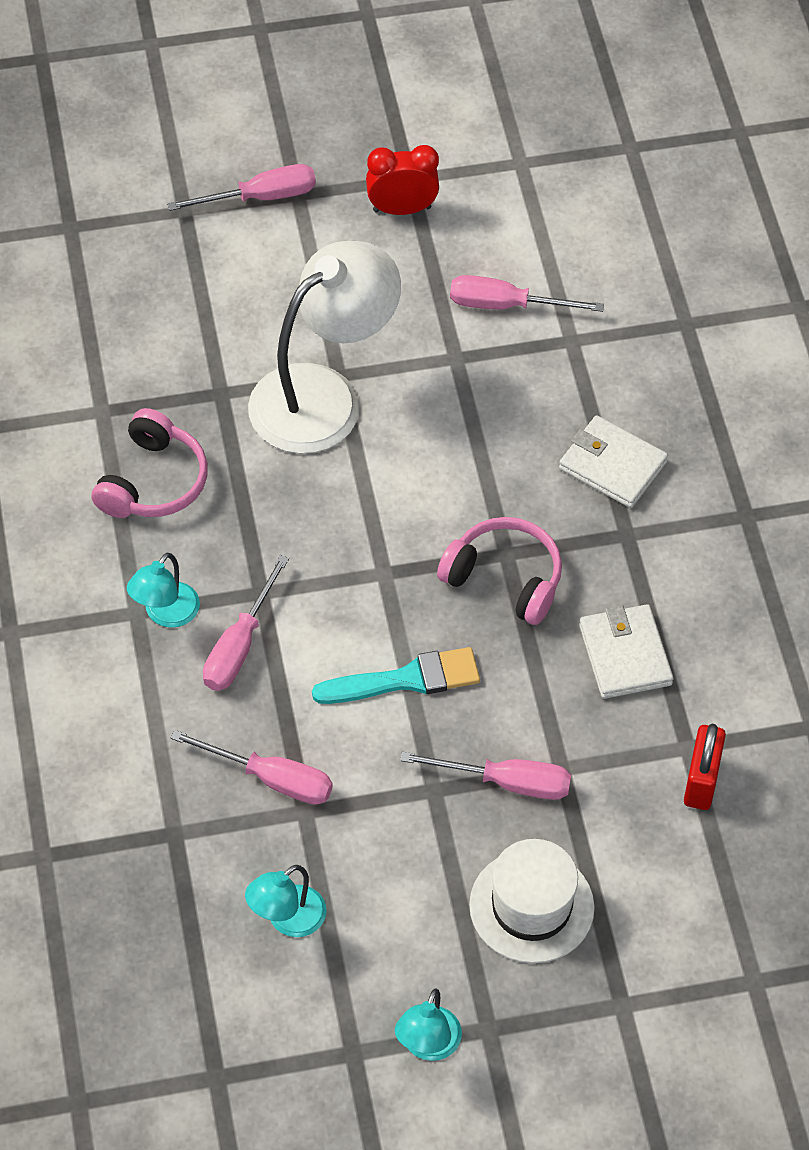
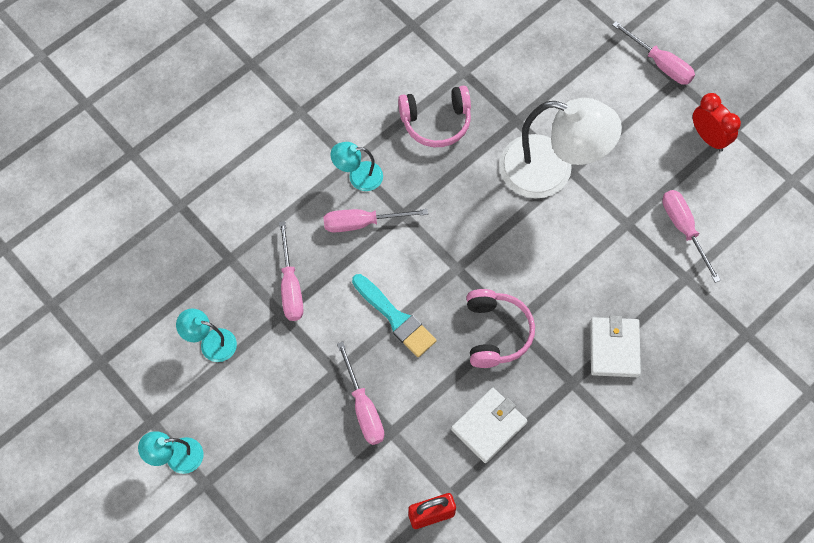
camera: 60 degrees right, 10 degrees up
(531, 906) = (293, 465): white hat -> none

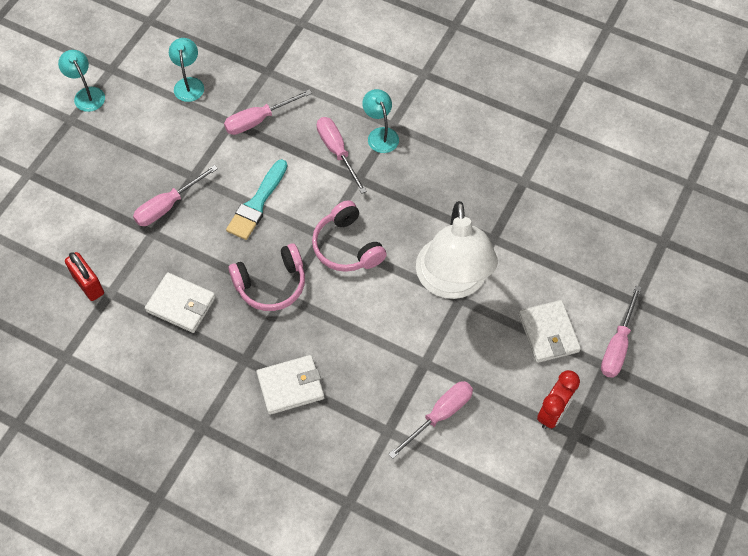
camera: 70 degrees right, 5 degrees down
(436, 122) = (461, 175): pink headphones -> pink headphones (347, 246)
(630, 112) = (548, 333): none -> white wallet

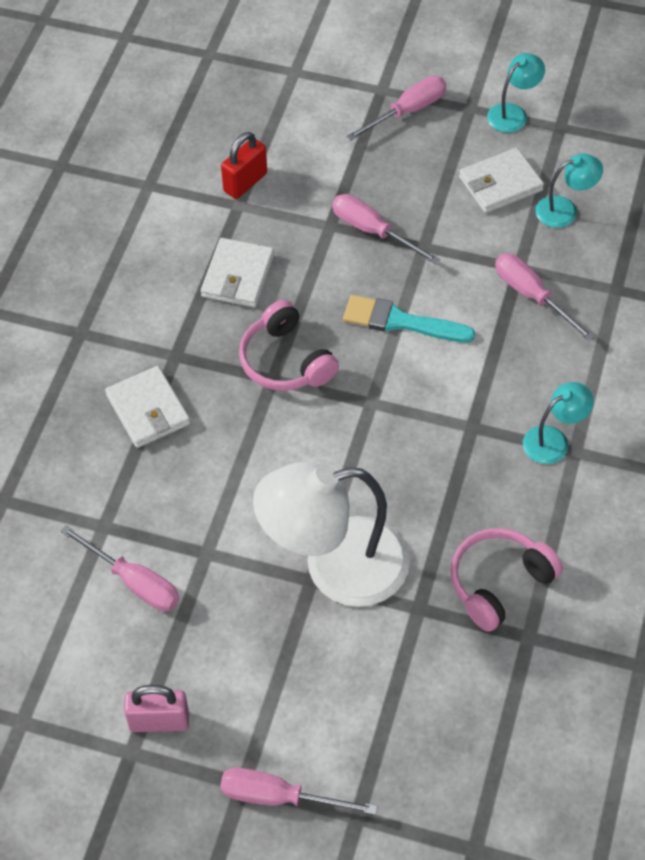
camera: 80 degrees right, 5 degrees down
(337, 151) = (509, 394): pink screwdriver -> pink screwdriver (407, 111)
(347, 246) = (361, 433): pink headphones -> pink headphones (499, 583)
(548, 333) = (281, 700): white wallet -> white wallet (500, 184)
(553, 412) = (159, 721): red clock -> pink padlock

